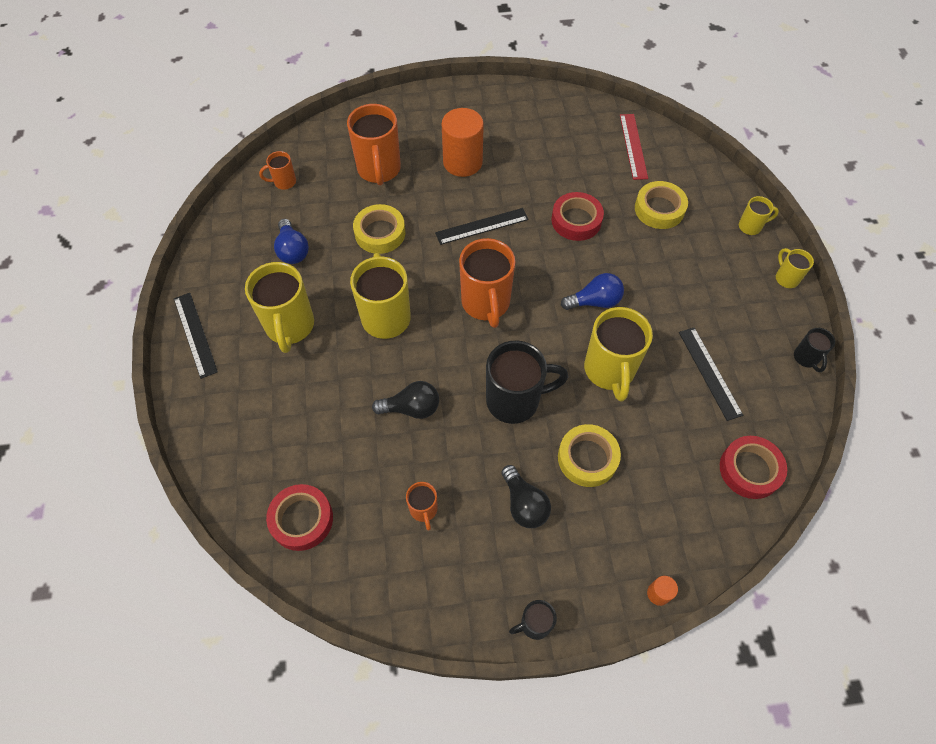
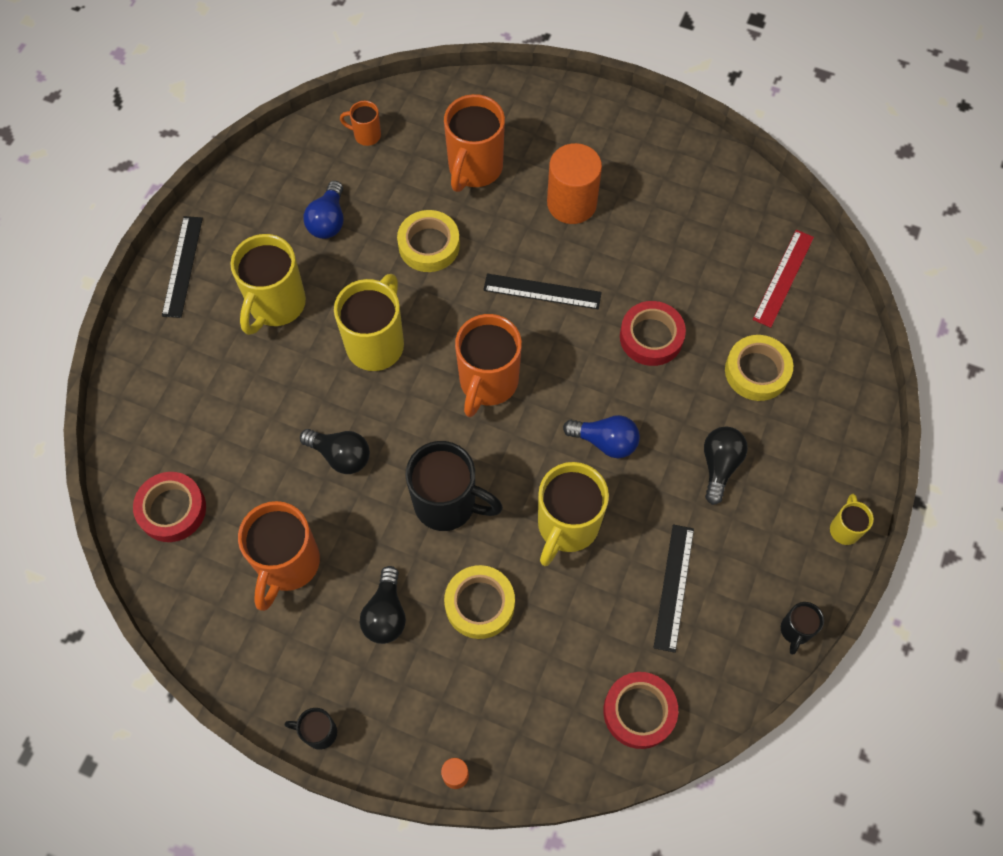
camera: 30 degrees right, 5 degrees up
(424, 510) = (287, 565): orange mug -> orange mug, size x2.01
(680, 279) = (719, 465): none -> black light bulb
(750, 226) = (850, 447): yellow mug -> none

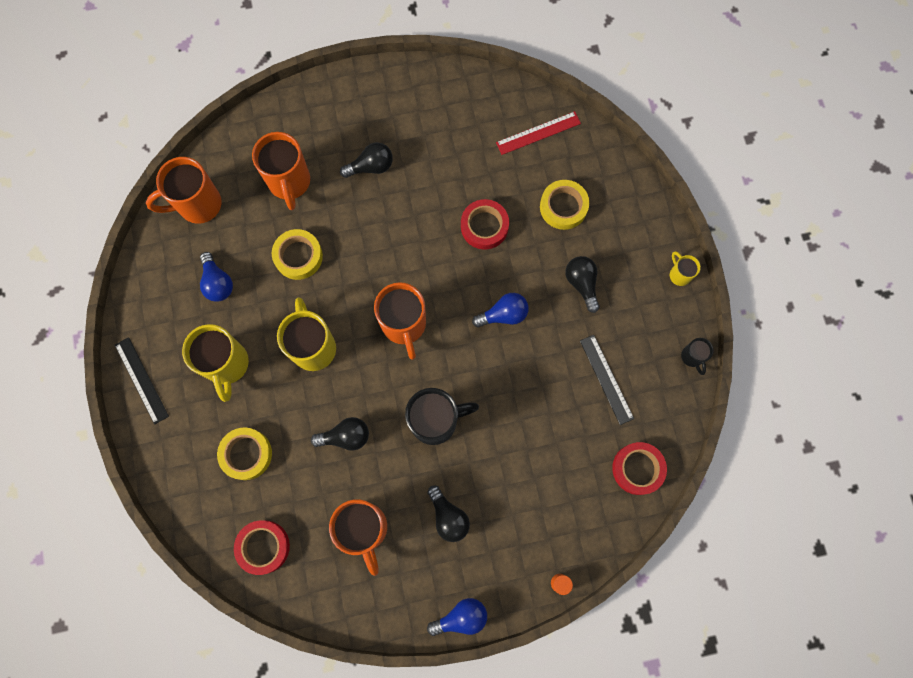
camera: 35 degrees left, 10 degrees up
(319, 732) = (461, 617): black mug -> blue light bulb
(366, 135) = (198, 205): orange mug -> orange mug, size x2.01
(479, 604) = (500, 470): yellow tape -> yellow tape (246, 454)
(542, 291) = (395, 240): black ruler -> none
(567, 526) = (518, 385): yellow mug -> none
(571, 203) = (371, 166): orange cylinder -> black light bulb
(783, 278) = (538, 133): red ruler -> red ruler turned 75 degrees clockwise

